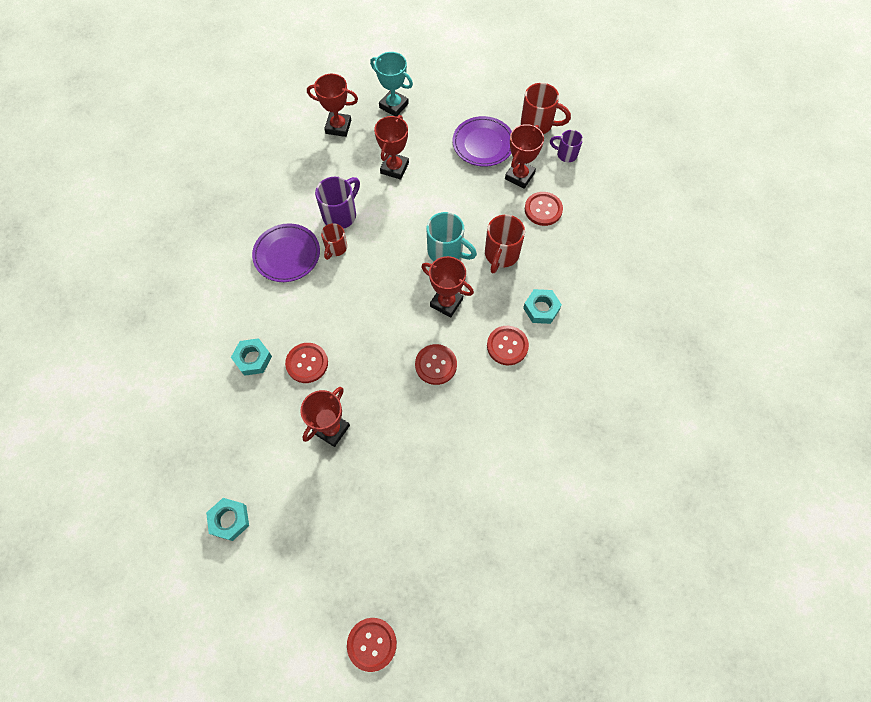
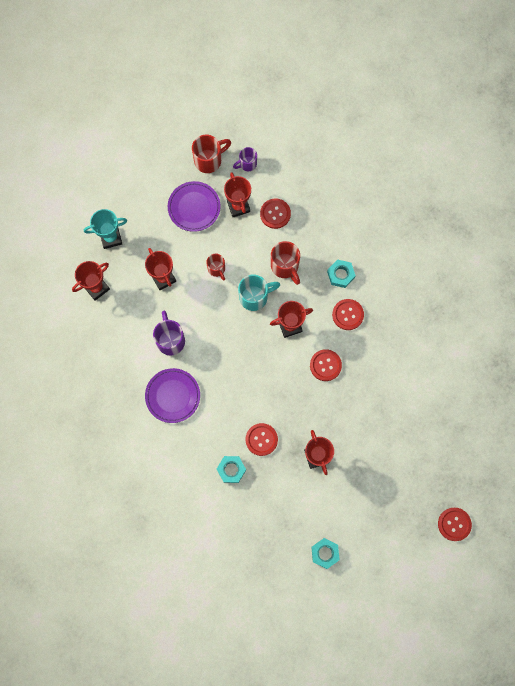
camera: 50 degrees left, 10 degrees up
(336, 248) = (194, 362): red mug -> red mug (217, 269)

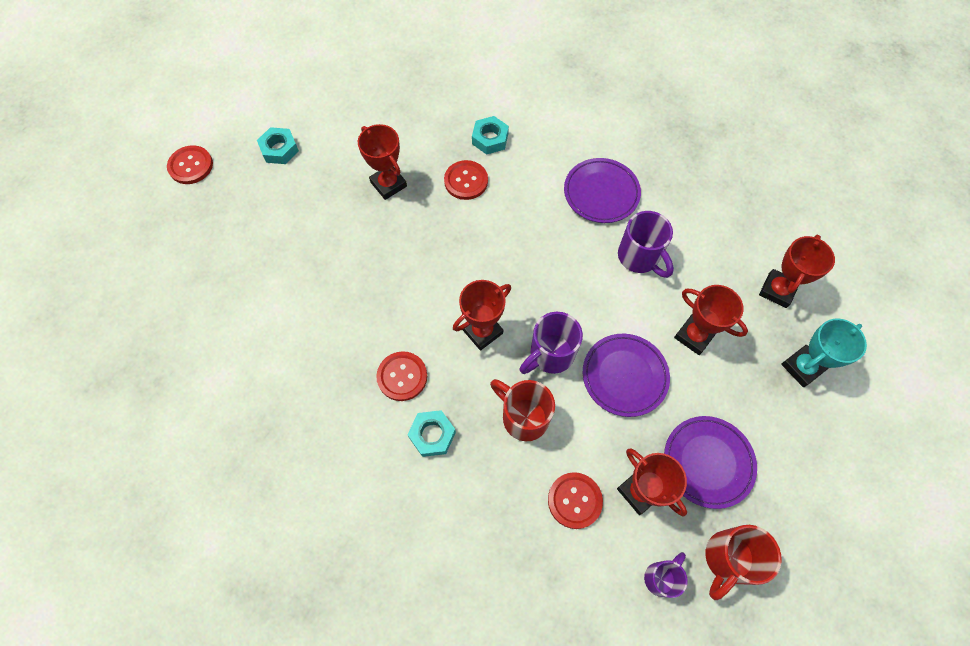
camera: 160 degrees right, 10 degrees down
(217, 269) = (624, 376): red mug -> purple plate
(254, 297) = (550, 355): turquoise mug -> purple mug
(325, 365) = (412, 295): red button -> none
(325, 553) = (346, 93): turquoise nut -> turquoise nut (279, 149)

